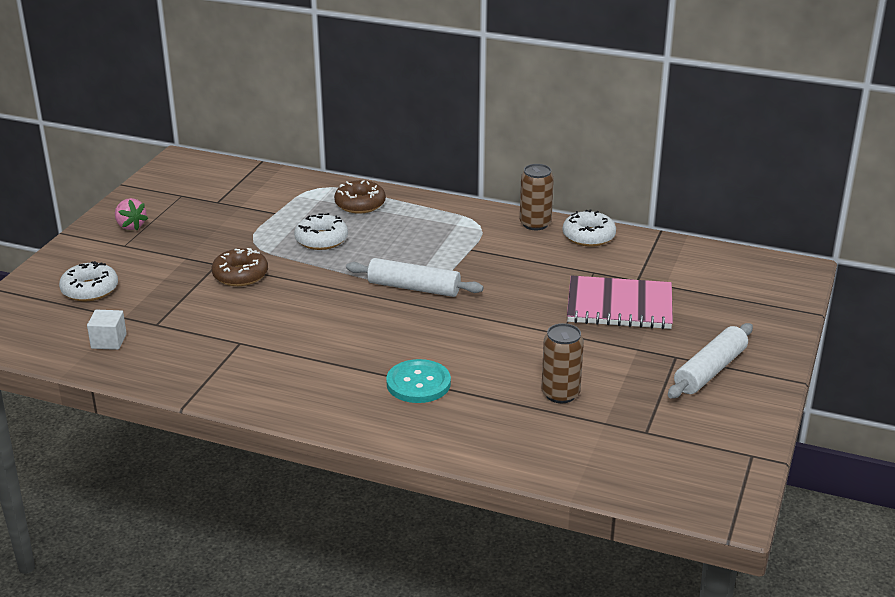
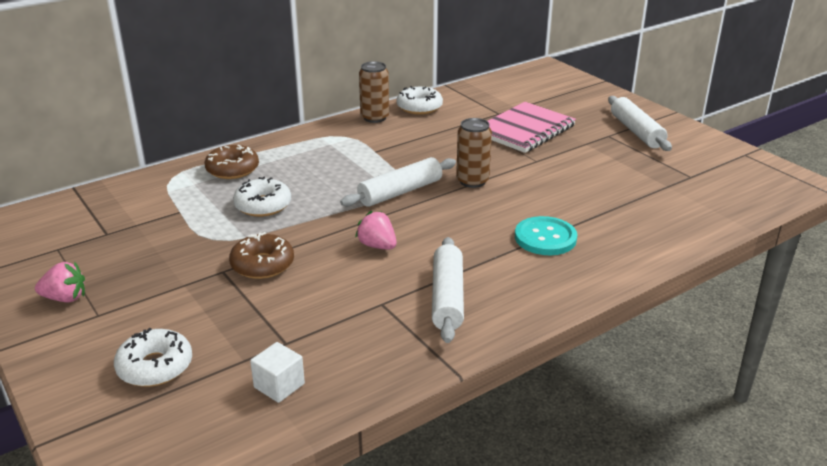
camera: 55 degrees left, 0 degrees up
(275, 367) = (447, 298): none -> white rolling pin
(317, 310) = (377, 246): none -> pink strawberry
(560, 394) = (616, 188): brown can -> brown can (472, 181)

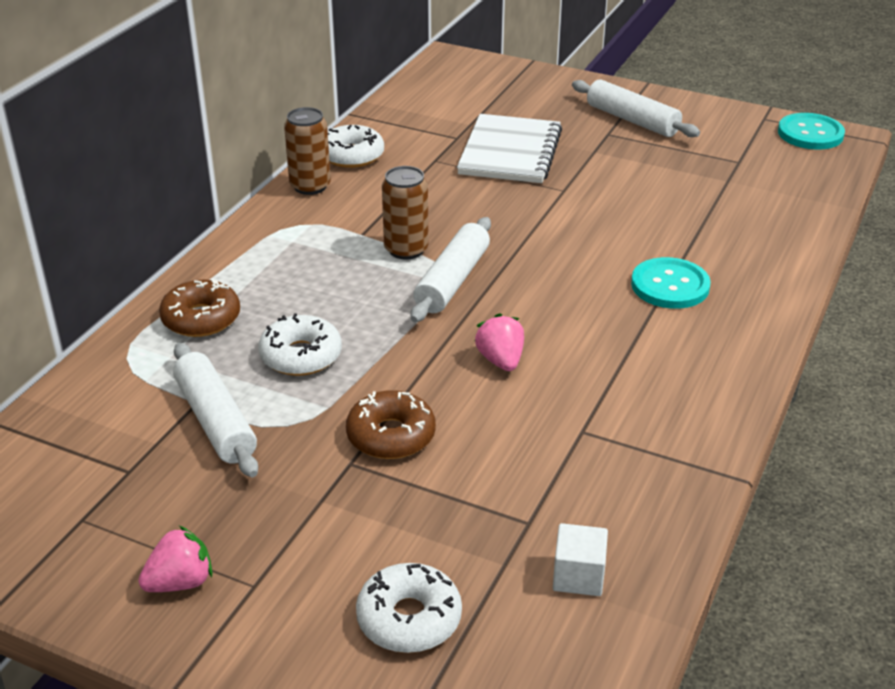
camera: 30 degrees left, 5 degrees up
(377, 246) = (501, 360): pink strawberry -> pink strawberry turned 60 degrees clockwise
(447, 298) = (644, 396): white rolling pin -> white rolling pin (215, 421)
(472, 181) = (520, 239): brown can -> brown can (406, 249)
(525, 130) = (510, 152): pink notebook -> white notebook
(773, 173) = (810, 134): none -> turquoise button

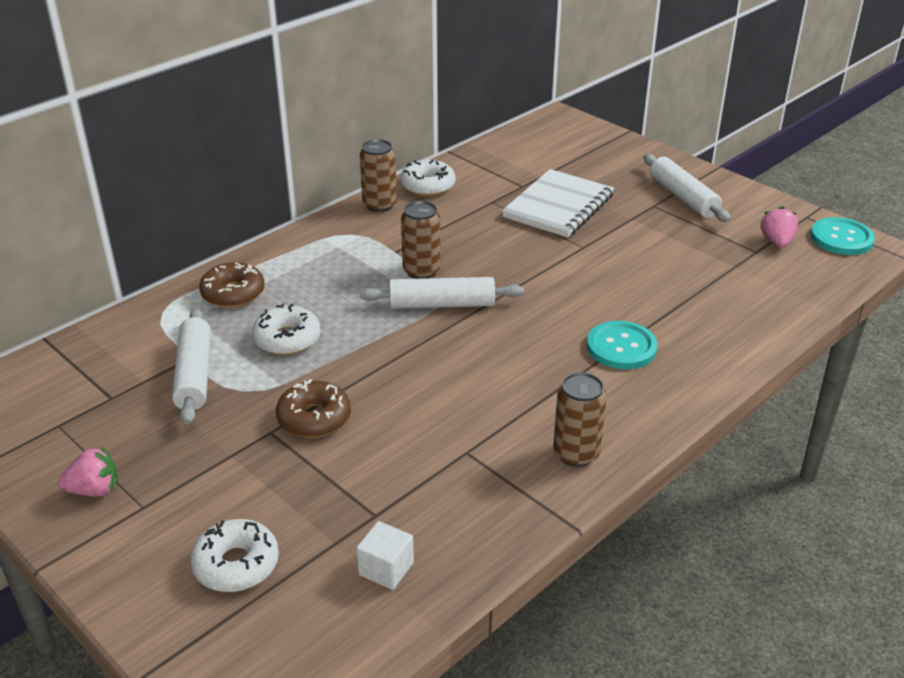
camera: 20 degrees right, 0 degrees up
(452, 281) = (442, 304): white rolling pin -> white rolling pin turned 45 degrees clockwise
(501, 360) = (438, 378): pink strawberry -> pink strawberry (776, 242)
(695, 404) = (576, 453): none -> brown can

